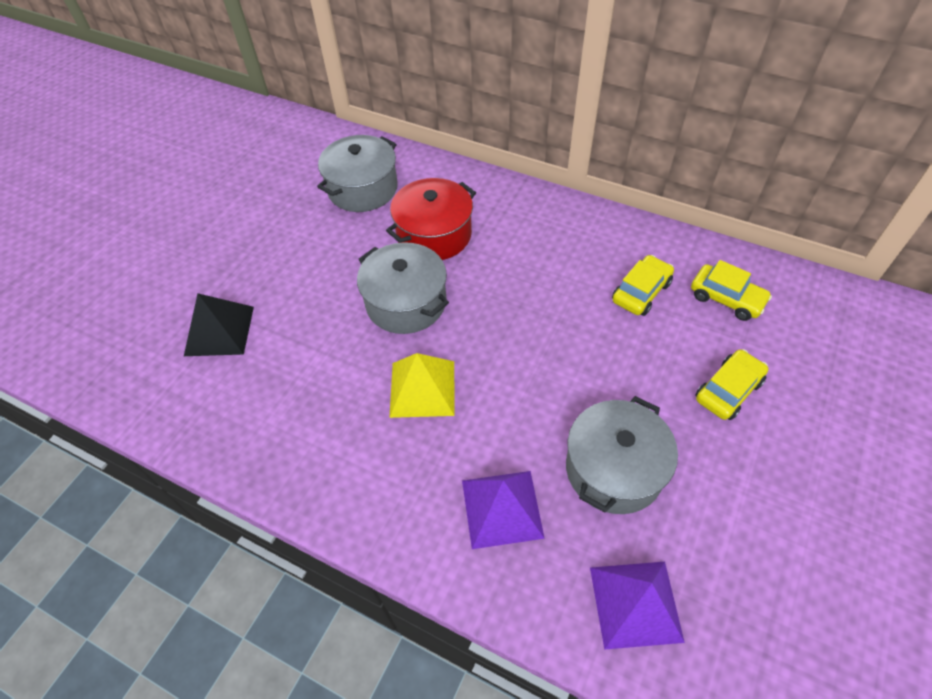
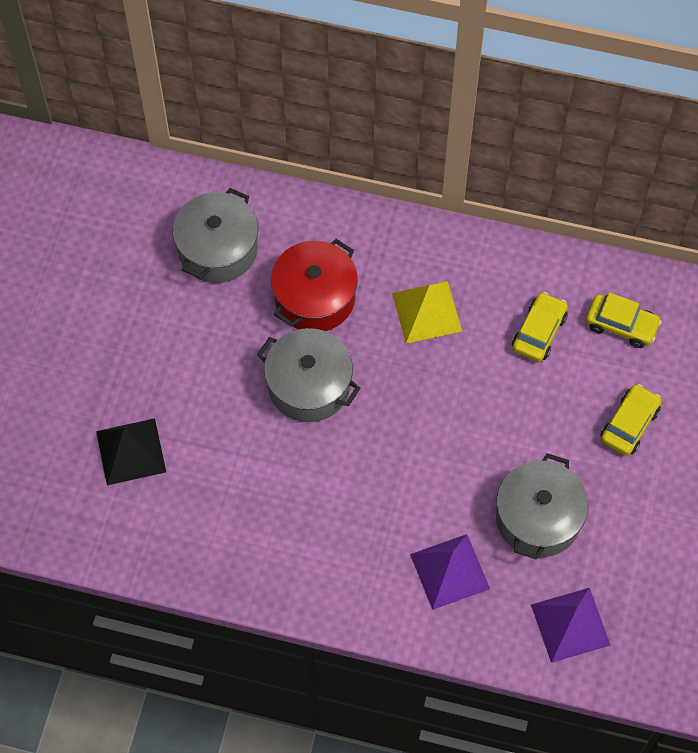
camera: 15 degrees left, 10 degrees up
(422, 388) = (351, 475): yellow pyramid -> yellow pyramid (426, 312)

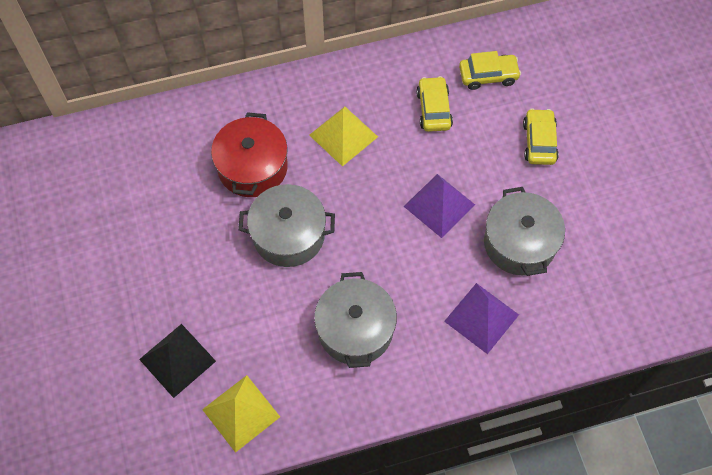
camera: 30 degrees left, 0 degrees up
(160, 534) = (241, 413): none -> yellow pyramid
(218, 249) = (154, 168): grey pot -> grey pot (355, 329)
(570, 624) = (593, 308): purple pyramid -> purple pyramid (439, 205)

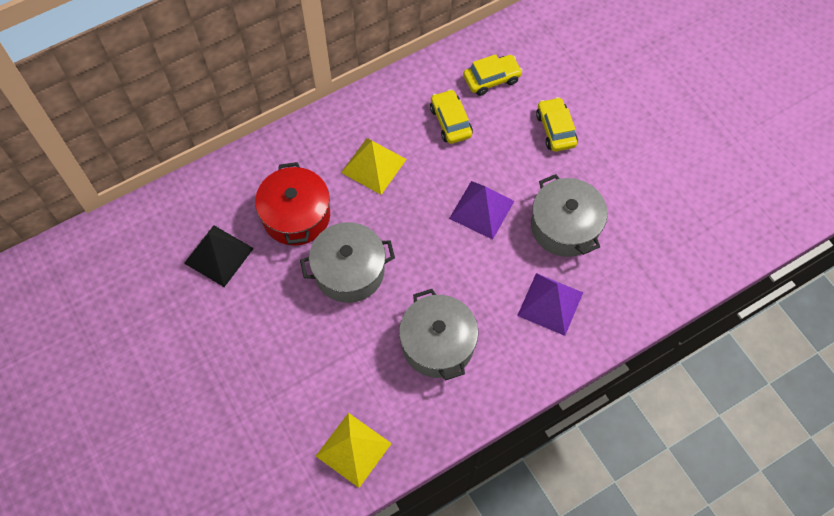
camera: 15 degrees left, 0 degrees up
(177, 360) = (278, 415): black pyramid -> black pyramid (218, 255)

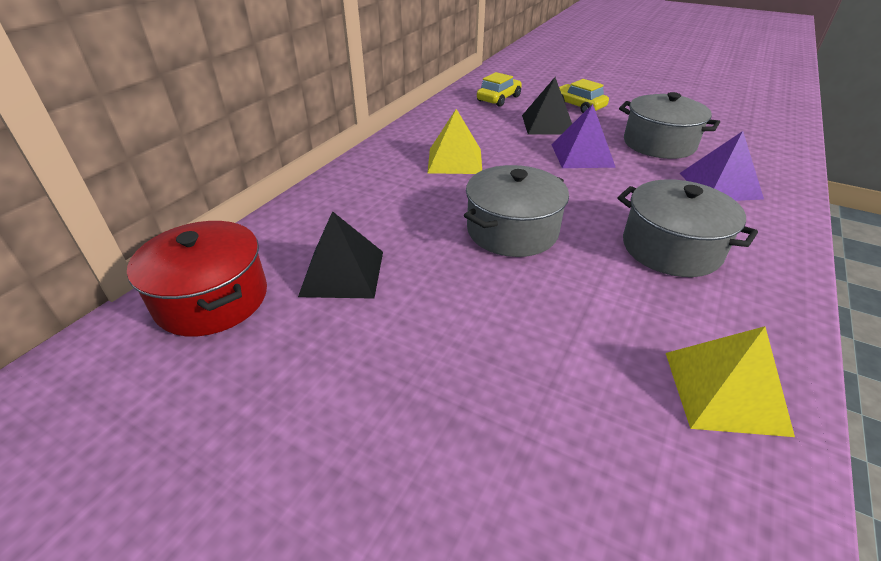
camera: 30 degrees left, 25 degrees down
(296, 215) = (410, 212): red pot -> red pot (212, 299)
(450, 122) = (493, 123): yellow car -> none
(497, 148) = (548, 124): none -> black pyramid

